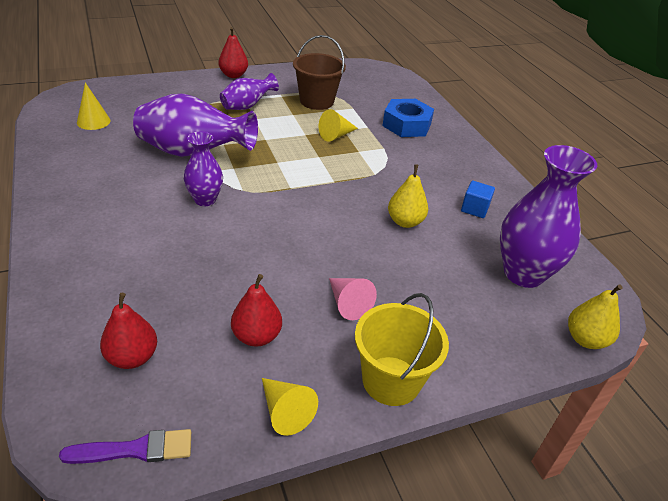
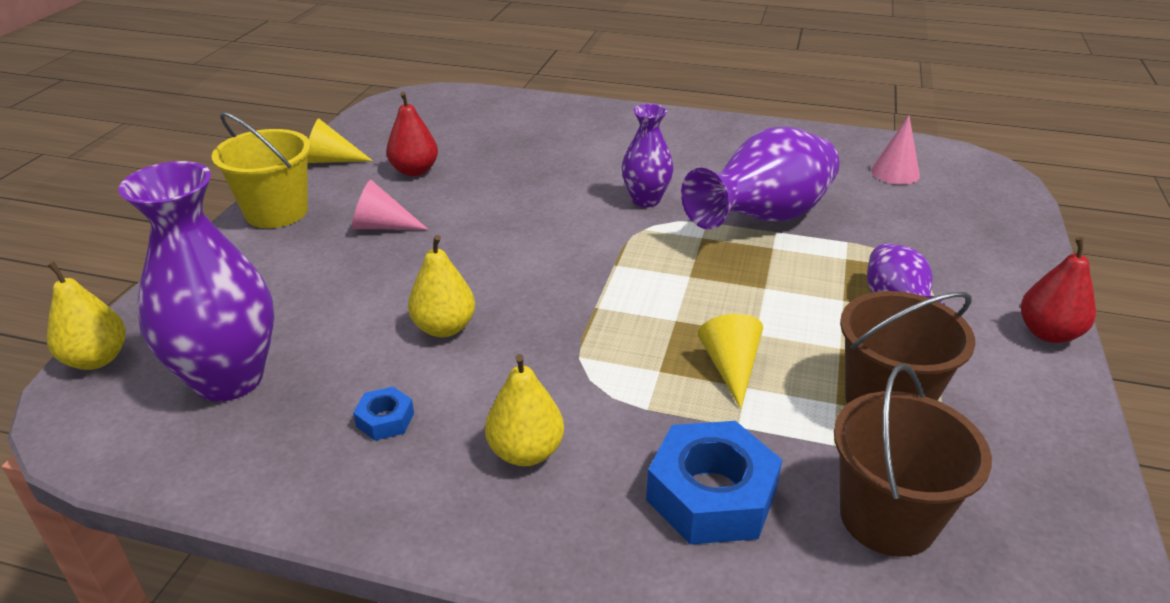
camera: 130 degrees right, 5 degrees down
(93, 121) = (895, 173): yellow cone -> pink cone
(132, 357) = (466, 122): red pear -> none
(135, 449) = (389, 109): purple brush -> none
(374, 95) = (887, 518): none -> brown bucket
(440, 167) = (525, 452): none -> yellow pear
(474, 209) = (385, 420): blue cube -> blue nut

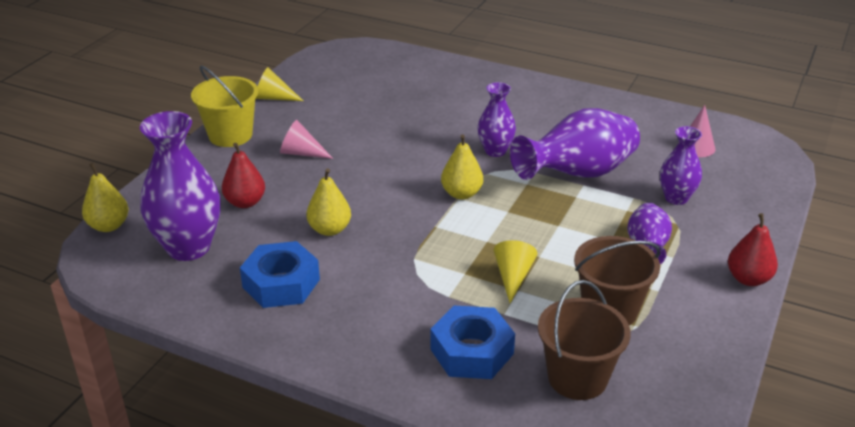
camera: 10 degrees right, 0 degrees up
(385, 420) = (281, 283): blue nut -> blue nut, size x2.08
(414, 171) = (332, 112): red pear -> red pear (245, 202)
(525, 452) = (364, 313): yellow pear -> yellow pear (461, 194)
(901, 236) = (676, 198): none -> purple vase

